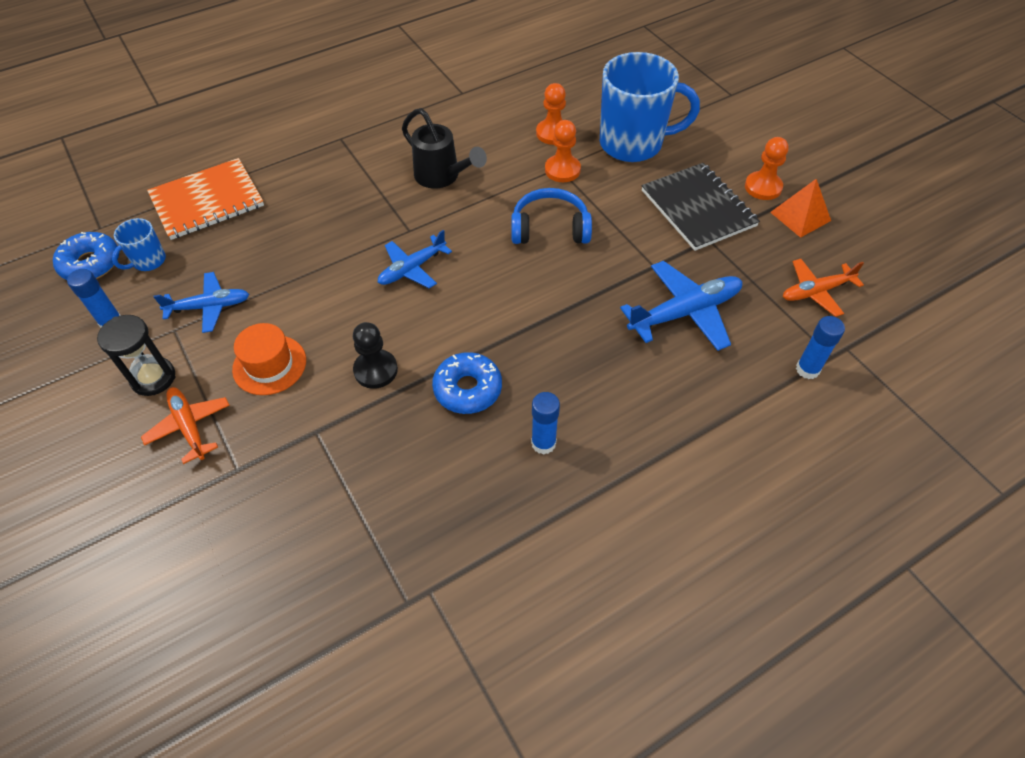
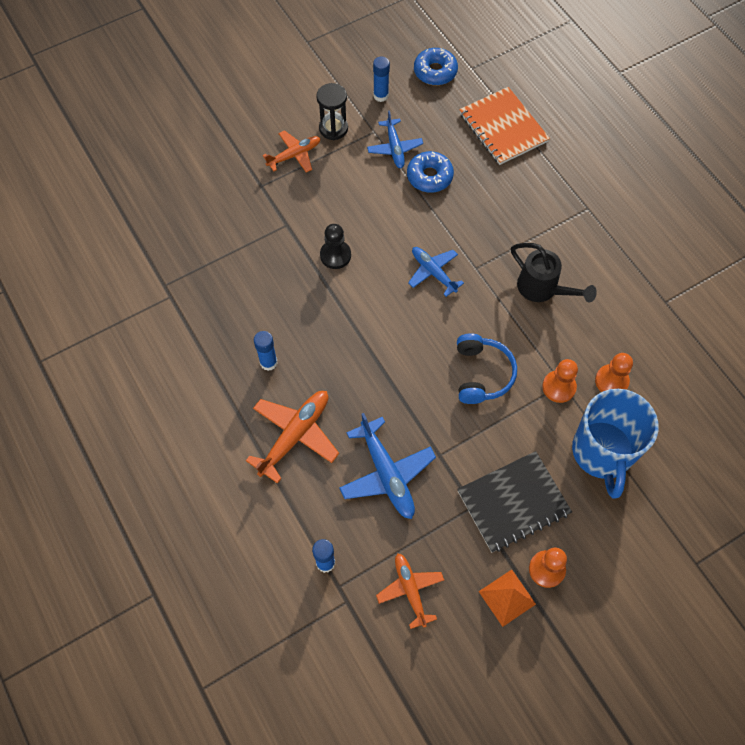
camera: 90 degrees right, 10 degrees up
(148, 261) = (438, 104): blue mug -> none
(269, 365) = (342, 191): orange hat -> none
(442, 177) = (542, 289): black watering can -> black watering can turned 90 degrees counterclockwise
(467, 389) = (317, 314): blue donut -> blue donut (429, 176)
(649, 407) = (294, 436): none -> orange plane

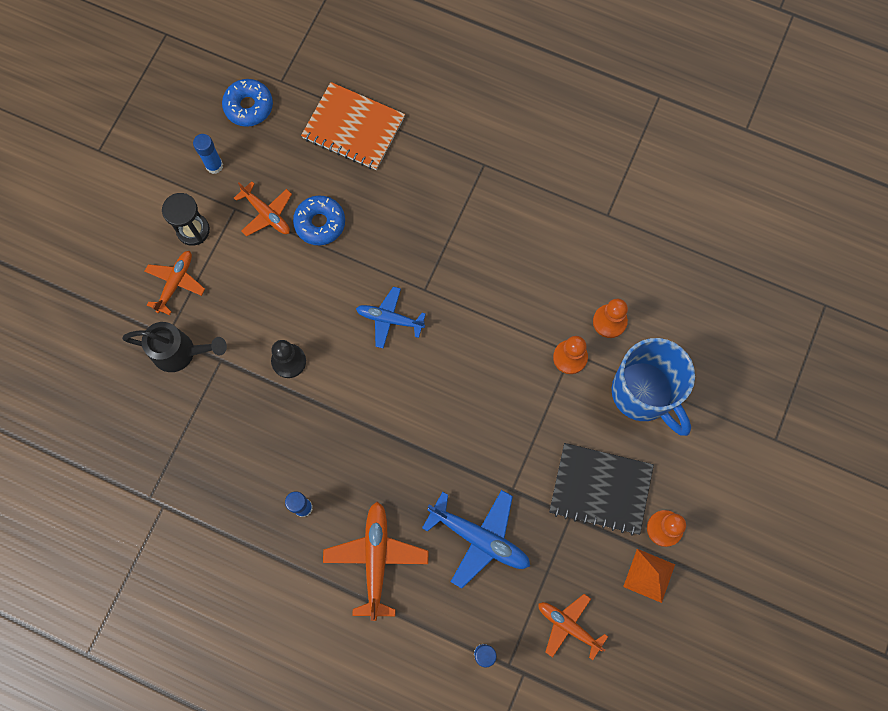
camera: 35 degrees left, 10 degrees up
(394, 148) = (266, 214): blue plane -> orange plane
(482, 374) = (498, 389): blue headphones -> none
(513, 502) = (600, 489): black notebook -> black notebook turned 75 degrees clockwise
(542, 289) = (496, 272): black watering can -> black watering can (180, 352)

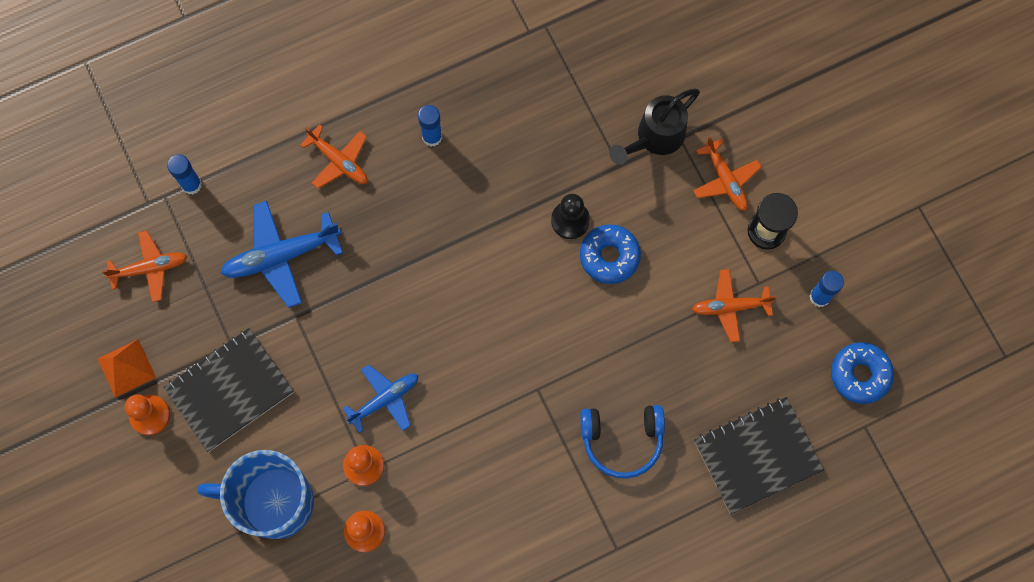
camera: 130 degrees right, 0 degrees up
(320, 223) = (681, 347): blue donut -> blue donut (609, 256)
(353, 128) = (757, 455): orange notebook -> black notebook
(376, 559) = (338, 161): orange plane -> orange plane, size x0.65
(390, 319) = (535, 336): blue plane -> blue plane (384, 399)
(413, 213) = (622, 440): none -> blue headphones

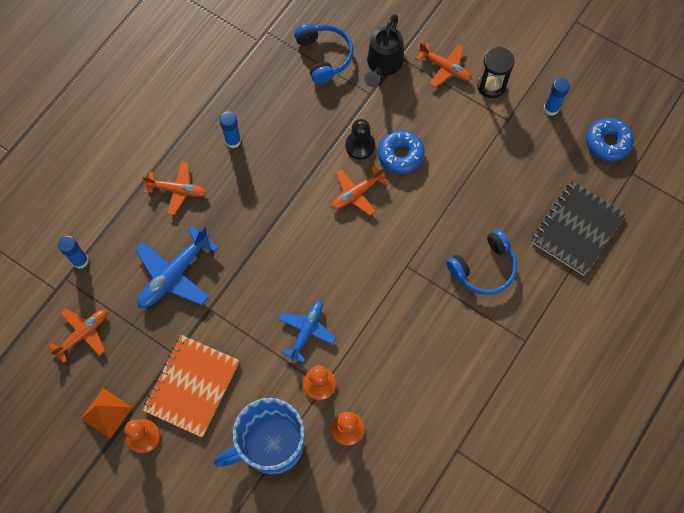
camera: 30 degrees left, 5 degrees down
(230, 390) = (192, 386): black notebook -> orange notebook
(594, 91) = (324, 56): none -> blue headphones
(730, 307) = (499, 145): orange plane -> orange plane (356, 193)

